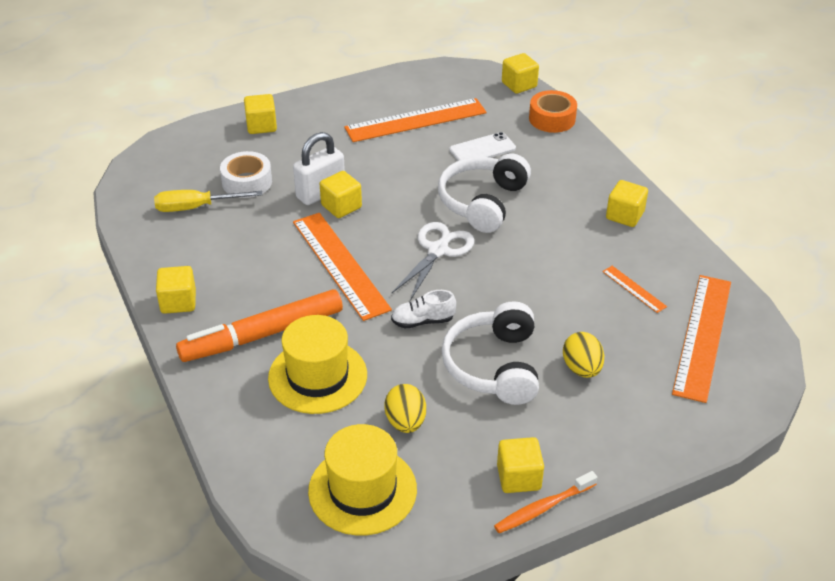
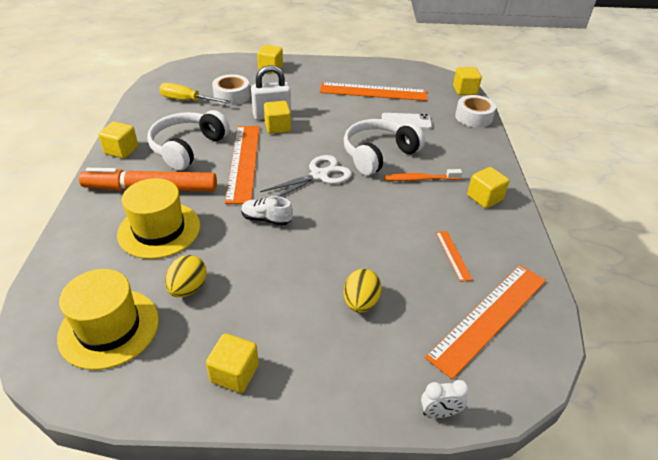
camera: 25 degrees right, 0 degrees up
(494, 366) = (291, 272): white headphones -> white headphones (188, 148)
(543, 508) = (232, 411): orange toothbrush -> orange toothbrush (420, 179)
(552, 119) = (473, 117): orange tape -> white tape
(713, 434) = (439, 412): none -> white clock

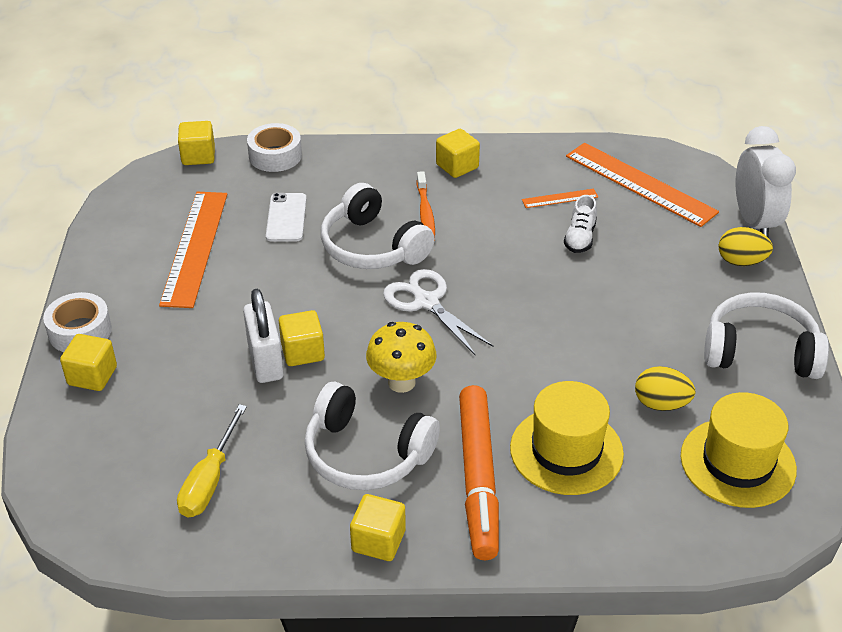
camera: 90 degrees left, 0 degrees up
(232, 96) = (195, 419): white tape -> white tape (80, 331)
(234, 373) = (760, 351): yellow cube -> white headphones
(243, 162) = (401, 382): orange ruler -> yellow mushroom
(266, 219) = (526, 347): white shoe -> white shoe (580, 238)
(360, 302) = (645, 266): yellow egg -> yellow egg (741, 262)
(439, 412) = (754, 222): white clock -> white clock, size x2.16

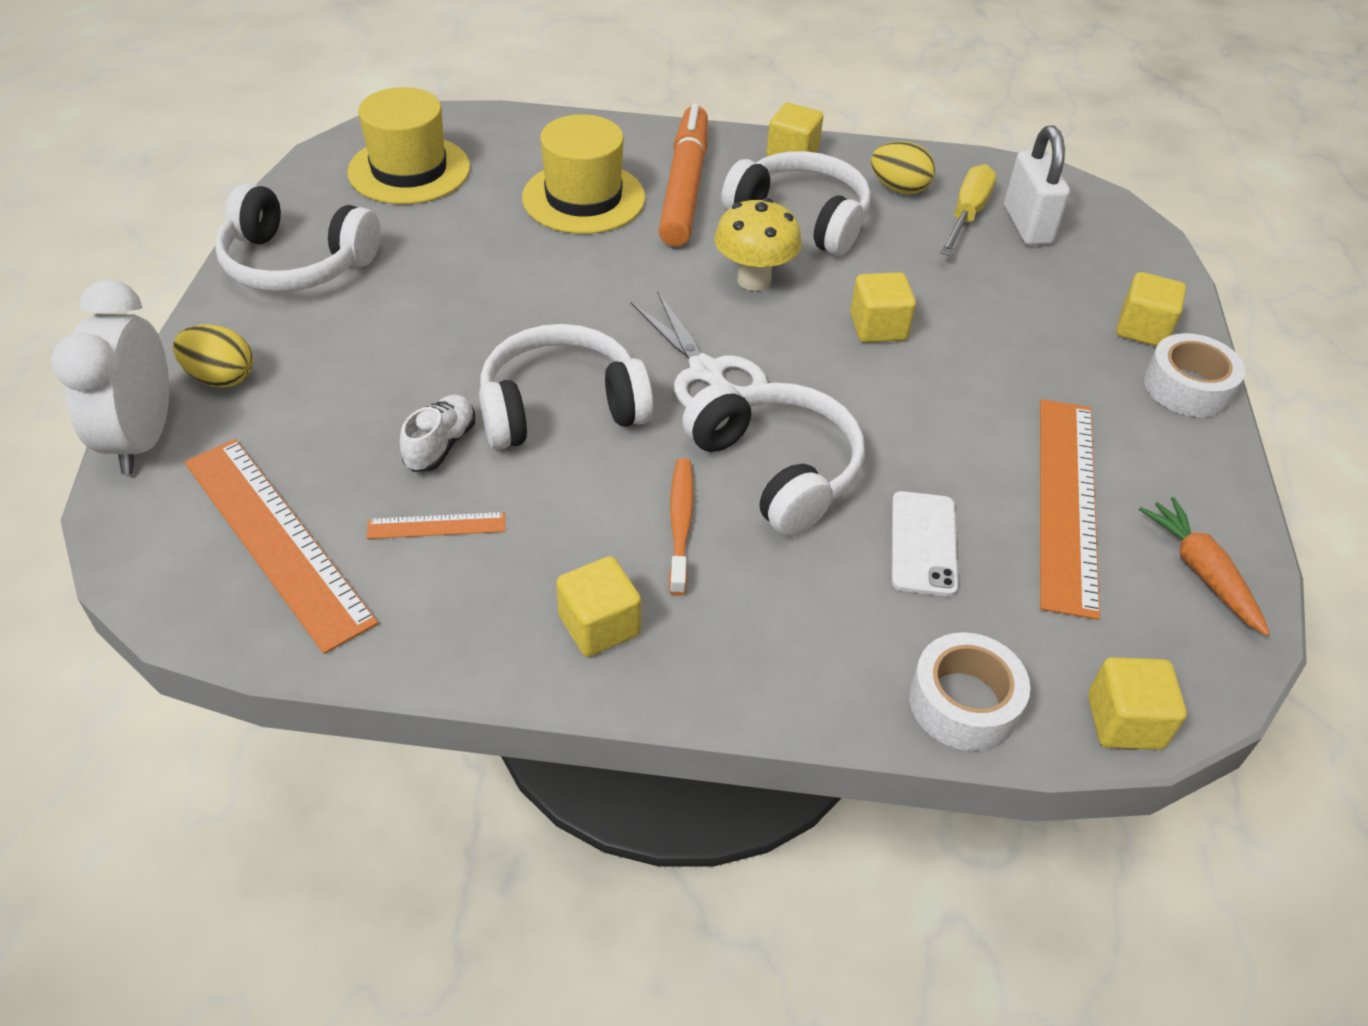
camera: 175 degrees left, 5 degrees up
(128, 220) = (1201, 572): none -> orange carrot
(265, 361) = (925, 321): white padlock -> white padlock (1027, 225)
(516, 268) = (561, 407): none -> white headphones
(661, 404) = (455, 226): yellow egg -> yellow egg (899, 188)

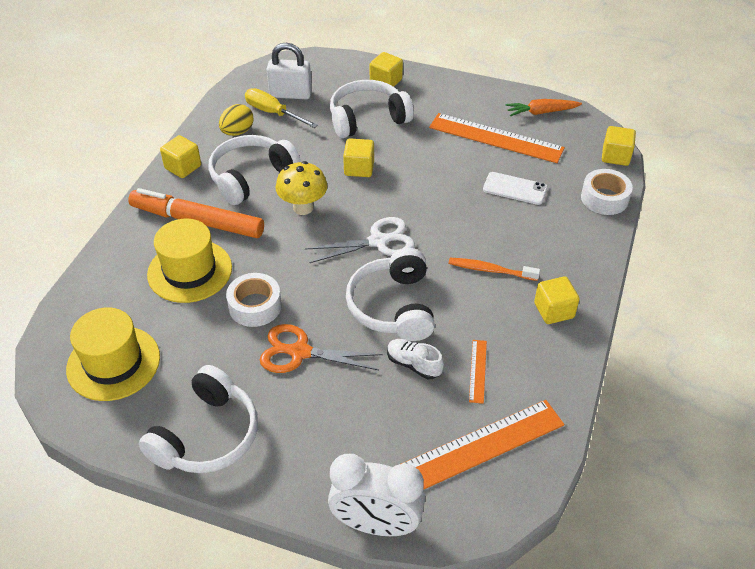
camera: 75 degrees left, 0 degrees up
(221, 378) = (324, 480): yellow egg -> none
(449, 321) = (299, 352): none -> orange scissors
(776, 469) = (458, 228): white headphones -> white headphones (367, 119)
(1187, 387) = (429, 81): white tape -> white tape (255, 306)

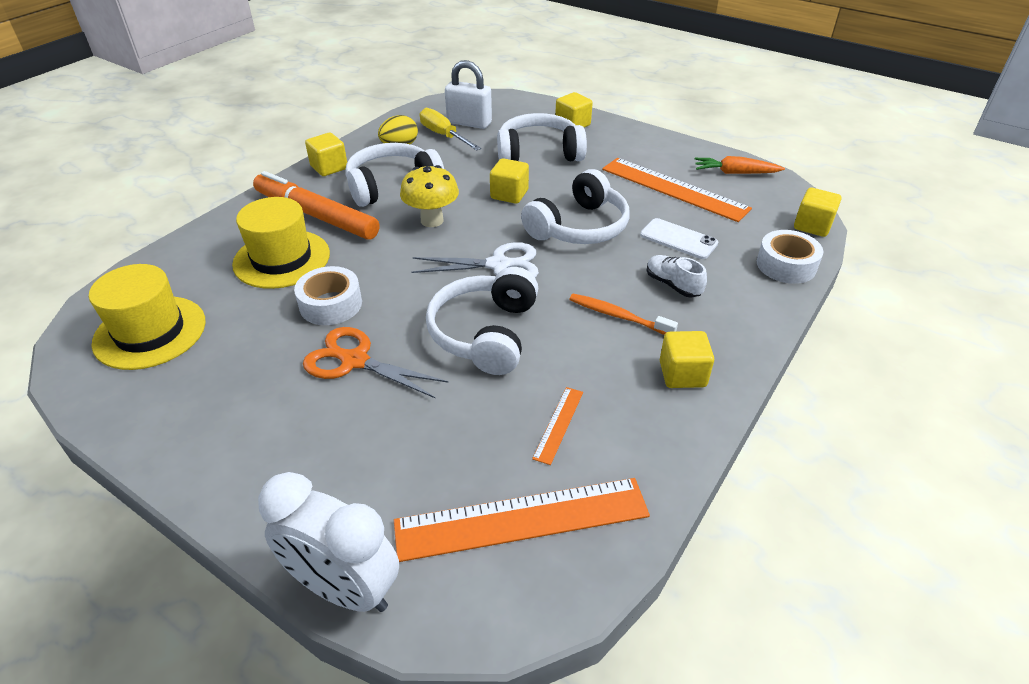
camera: 15 degrees right, 5 degrees down
(207, 435) = (201, 429): white headphones -> white headphones (579, 227)
(413, 364) = (481, 401): white shoe -> white shoe (673, 285)

